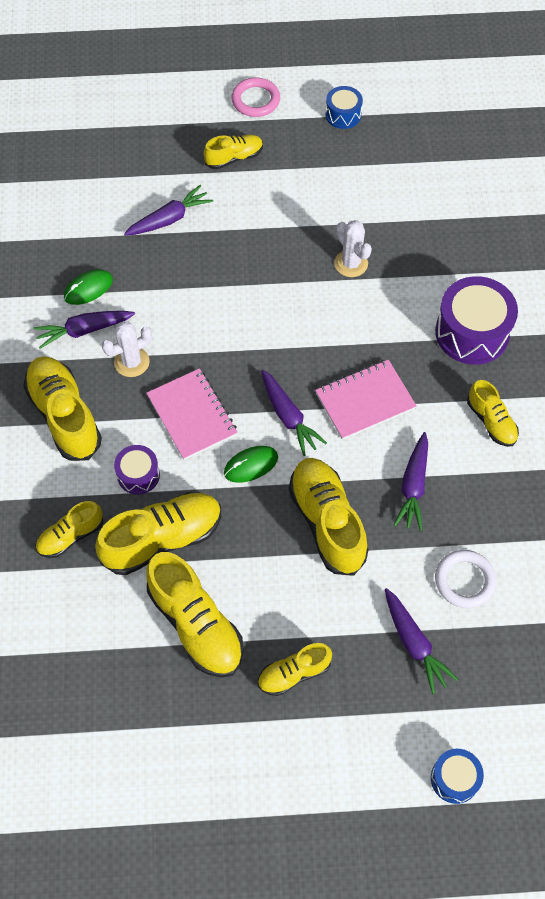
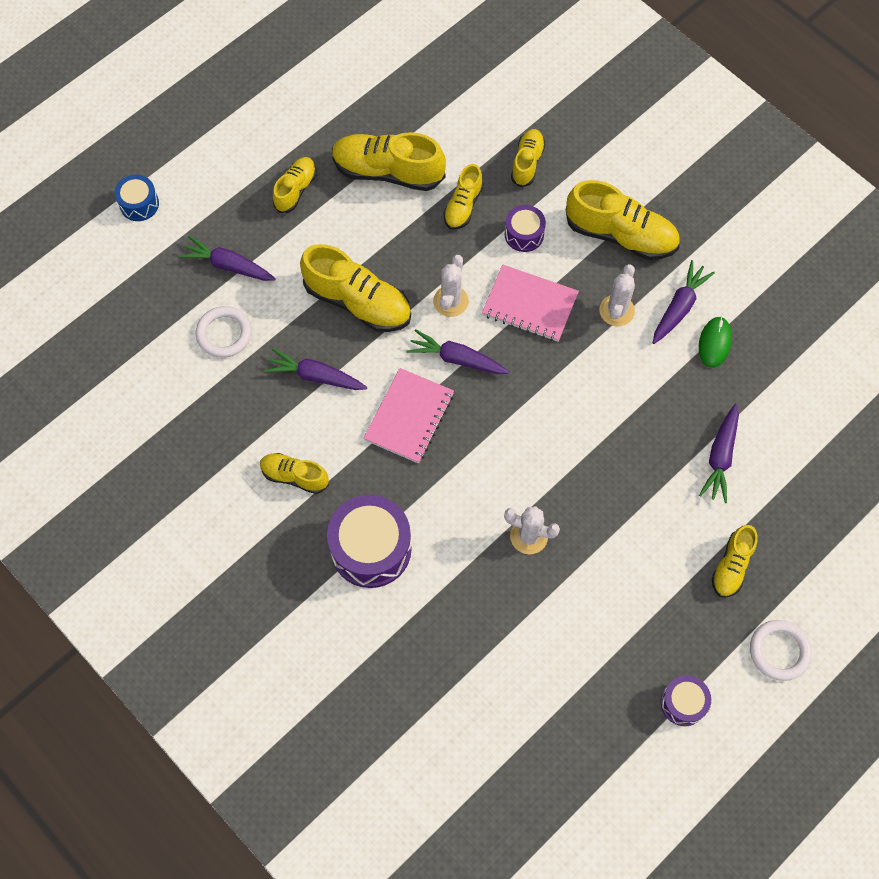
camera: 140 degrees right, 5 degrees up
(162, 539) = (463, 206): yellow shoe -> yellow shoe, size x0.57
(251, 465) = (450, 301): green mouse -> white cactus
(255, 100) = (779, 651): pink ring -> white ring
(343, 115) = (683, 703): blue drum -> purple drum
(413, 486) = (316, 376): purple carrot -> purple carrot turned 45 degrees counterclockwise

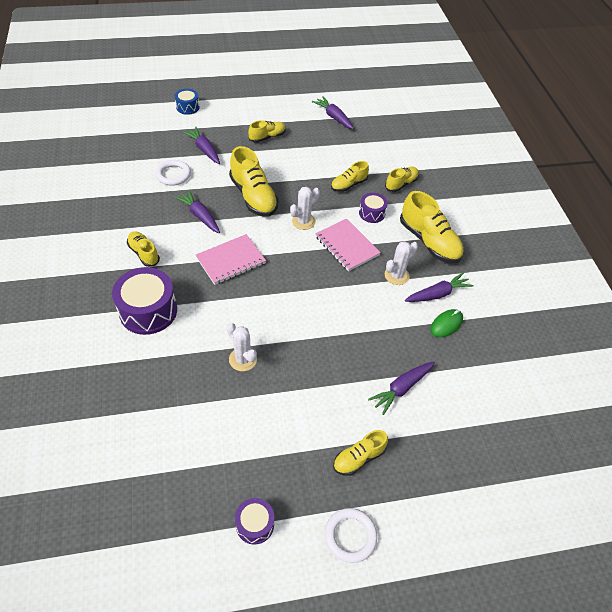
camera: 30 degrees right, 15 degrees down
(388, 172) = (321, 152): yellow shoe -> none
(457, 359) = (282, 249): purple carrot -> purple carrot (333, 117)

